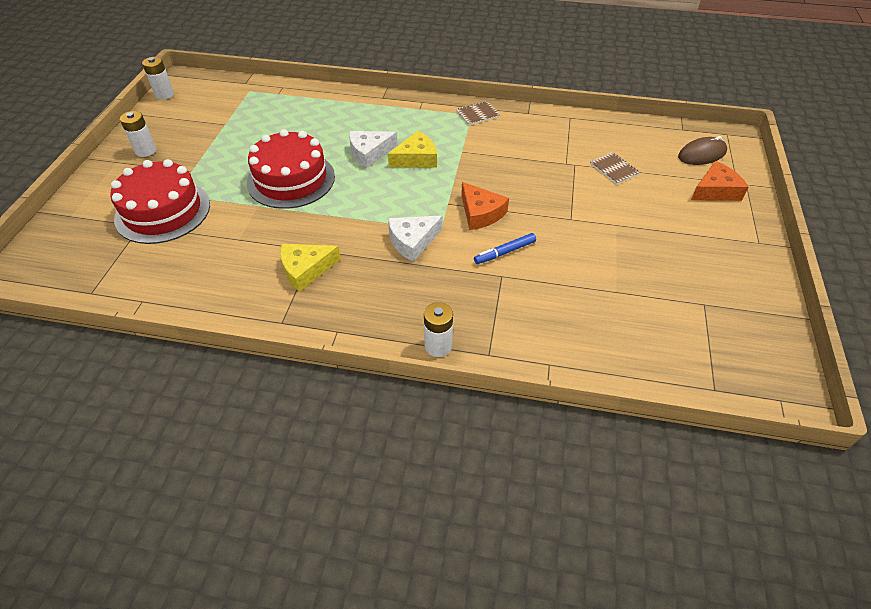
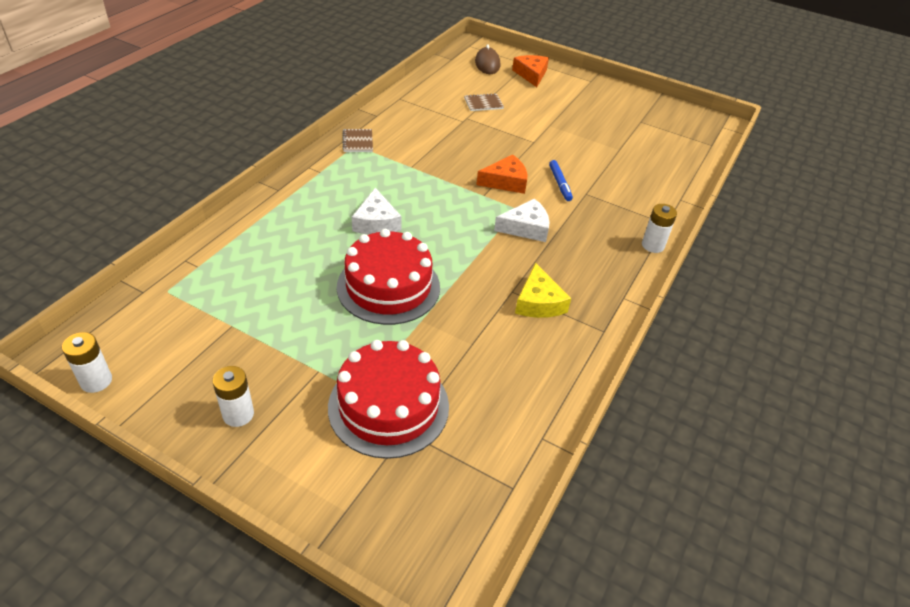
camera: 75 degrees left, 5 degrees down
(412, 241) = (526, 228): white cheese -> white cheese turned 90 degrees counterclockwise
(416, 158) = (405, 195): yellow cheese -> none

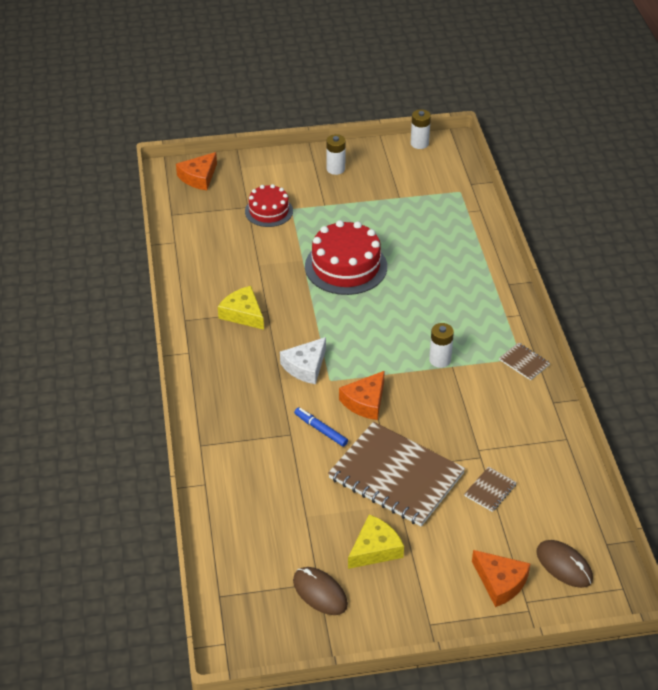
camera: 145 degrees right, 0 degrees up
(376, 222) = (411, 303): white cheese -> none
(388, 406) = (269, 211): red cake -> red cake, size x0.61
(419, 534) = (199, 177): none -> orange cheese
(535, 137) = (396, 476): none -> brown notebook
(589, 116) = (375, 549): none -> yellow cheese
(644, 117) = (320, 593): none -> brown mouse
(653, 245) = (197, 413): white battery -> white battery (440, 360)

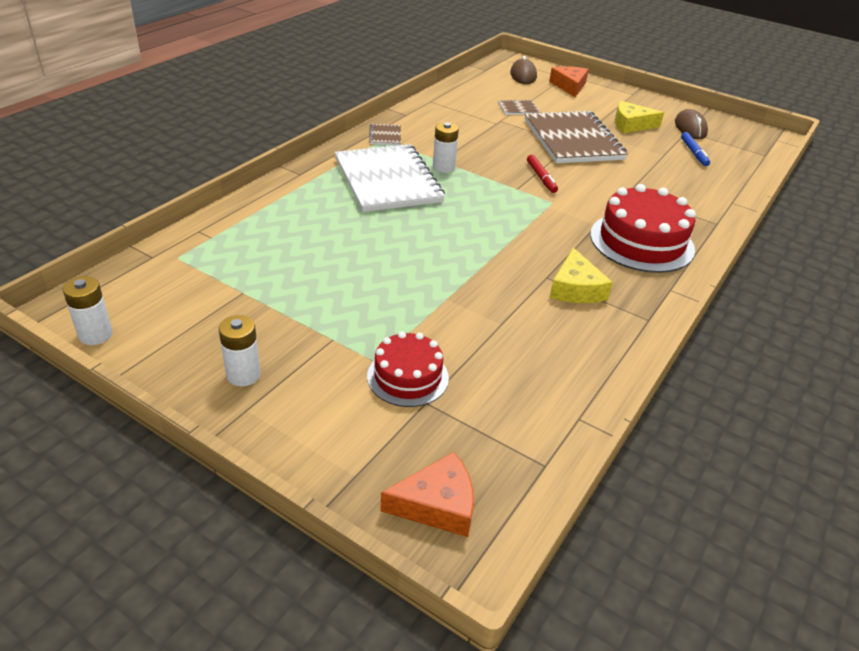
camera: 140 degrees left, 5 degrees down
(305, 366) = (562, 220): white cheese -> none
(321, 430) = (599, 182): blue marker -> blue marker (693, 153)
(346, 266) = (412, 266): red cake -> red cake (641, 242)
(365, 402) = (541, 178): orange cheese -> red marker
(453, 319) = (388, 180): none -> white notebook

